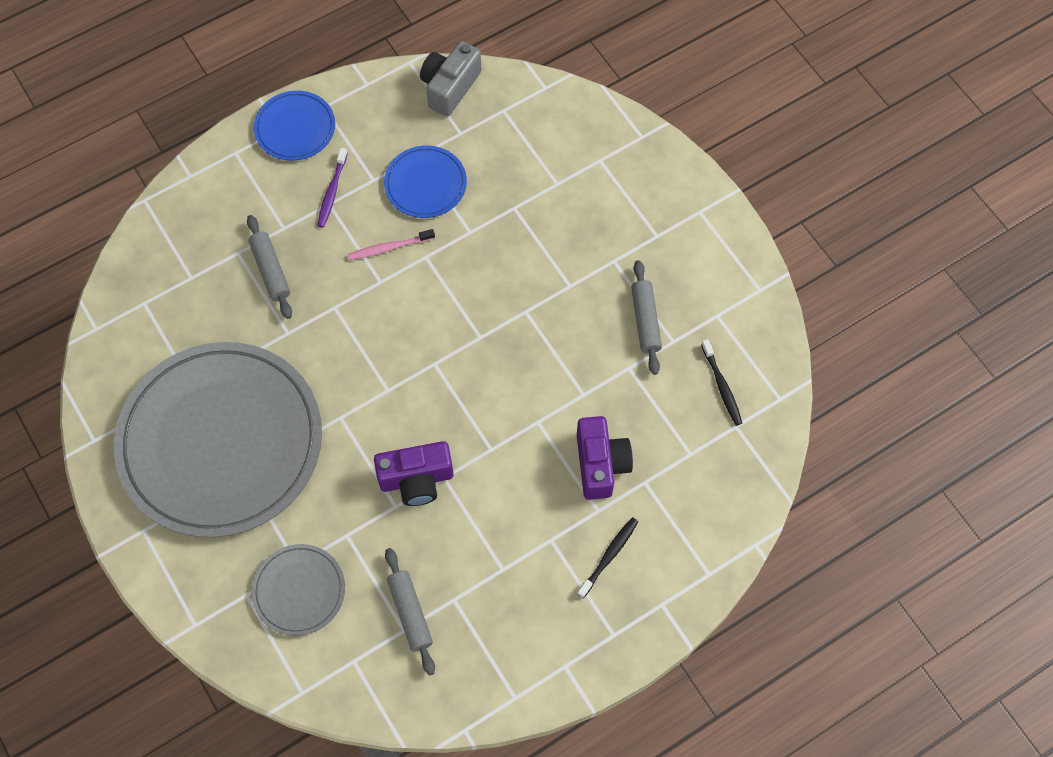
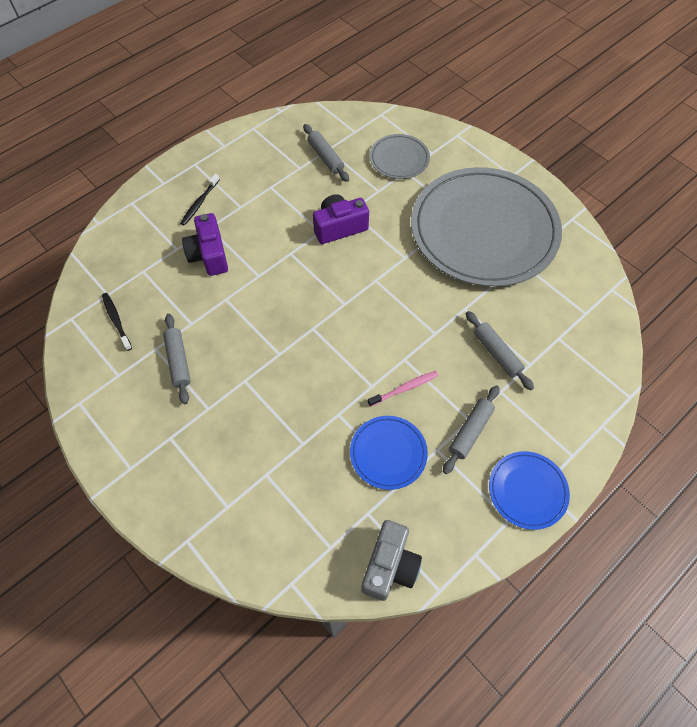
camera: 170 degrees right, 5 degrees down
(332, 191) = (470, 431): purple toothbrush -> grey rolling pin

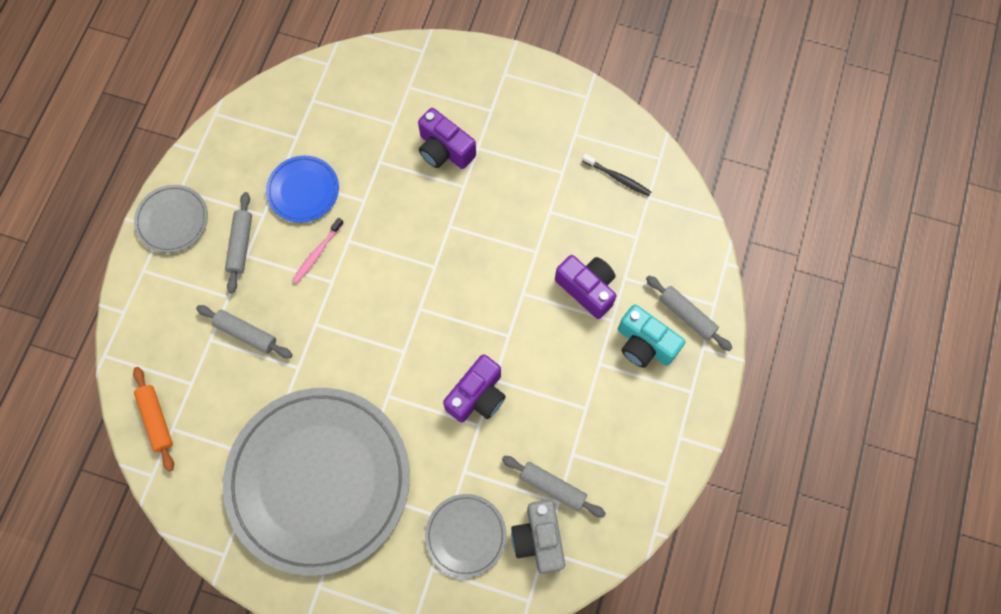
camera: 150 degrees right, 10 degrees up
(178, 361) = (533, 172): grey rolling pin -> grey rolling pin (687, 315)
(200, 203) = (644, 344): black toothbrush -> turquoise camera
(237, 422) = (444, 150): none -> purple camera
(390, 566) = (260, 110): grey camera -> grey camera (538, 539)
(527, 491) = (172, 220): blue plate -> grey plate
(596, 325) = (156, 420): none -> orange rolling pin

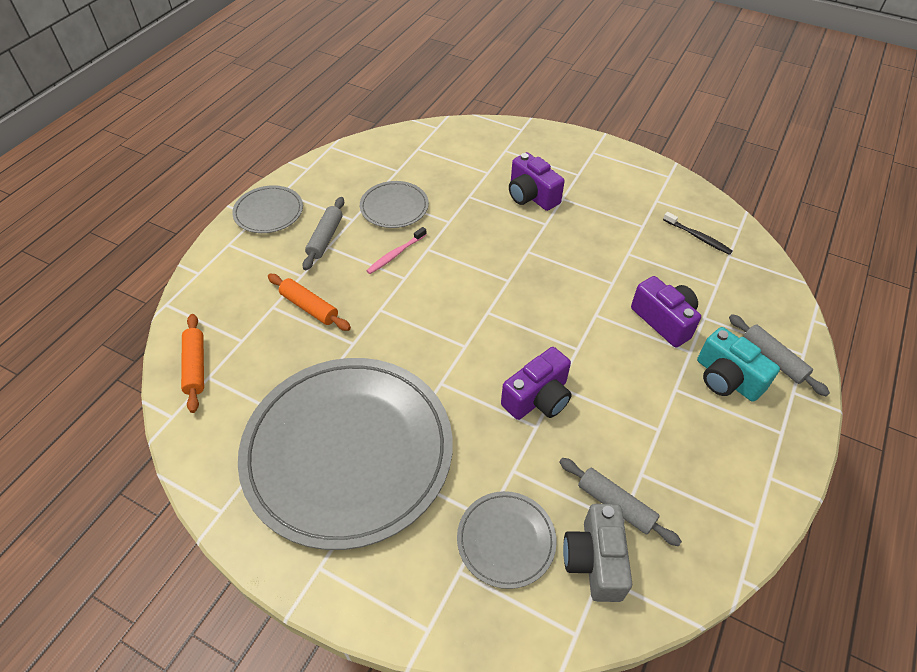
camera: 10 degrees right, 20 degrees down
(246, 334) = (309, 307): grey rolling pin -> orange rolling pin
(303, 190) = (394, 207): blue plate -> grey plate

